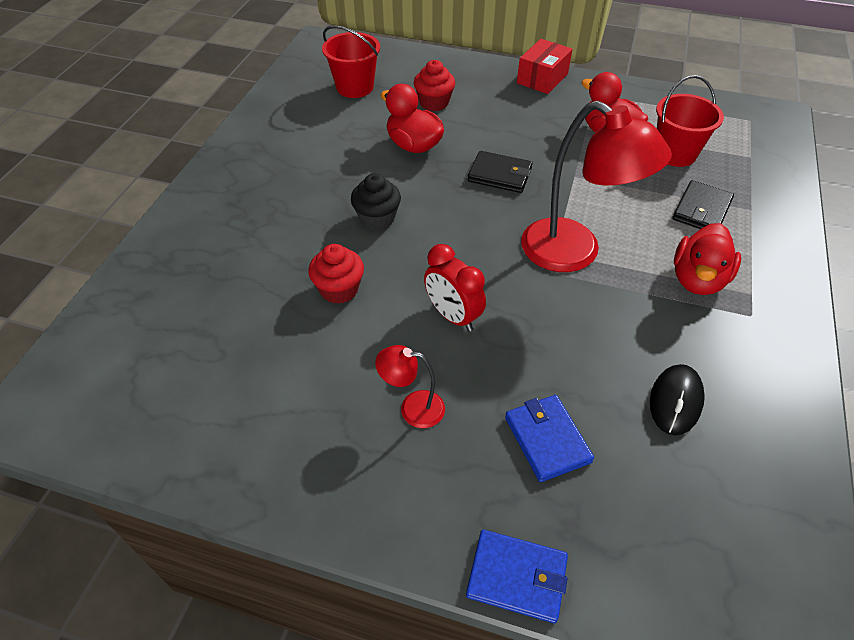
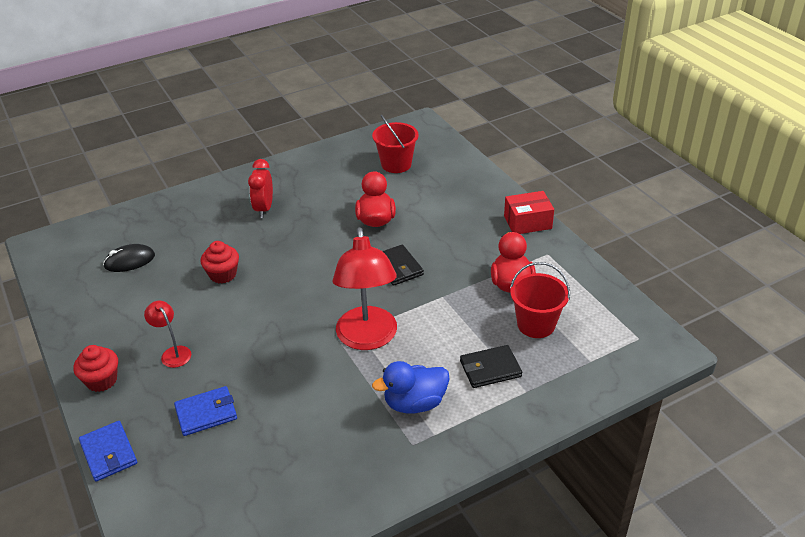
camera: 45 degrees right, 10 degrees down
(377, 218) = (293, 250): black cupcake -> none
(434, 103) = (428, 200): red cupcake -> red cupcake (102, 380)
(453, 316) = (254, 325): red clock -> red clock (264, 209)
(547, 439) = (206, 413): blue wallet -> blue wallet turned 45 degrees clockwise
(675, 401) = (293, 448): black mouse -> black mouse (129, 261)
(697, 279) = (414, 403): red duck -> blue duck

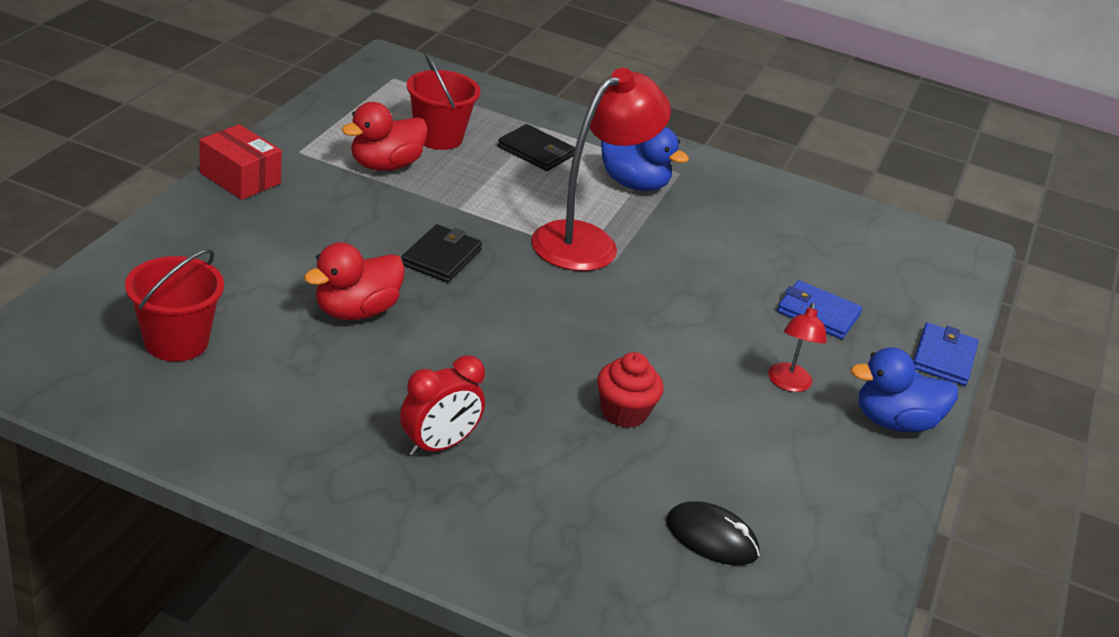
camera: 135 degrees left, 5 degrees down
(102, 380) = (894, 422): red cupcake -> blue duck

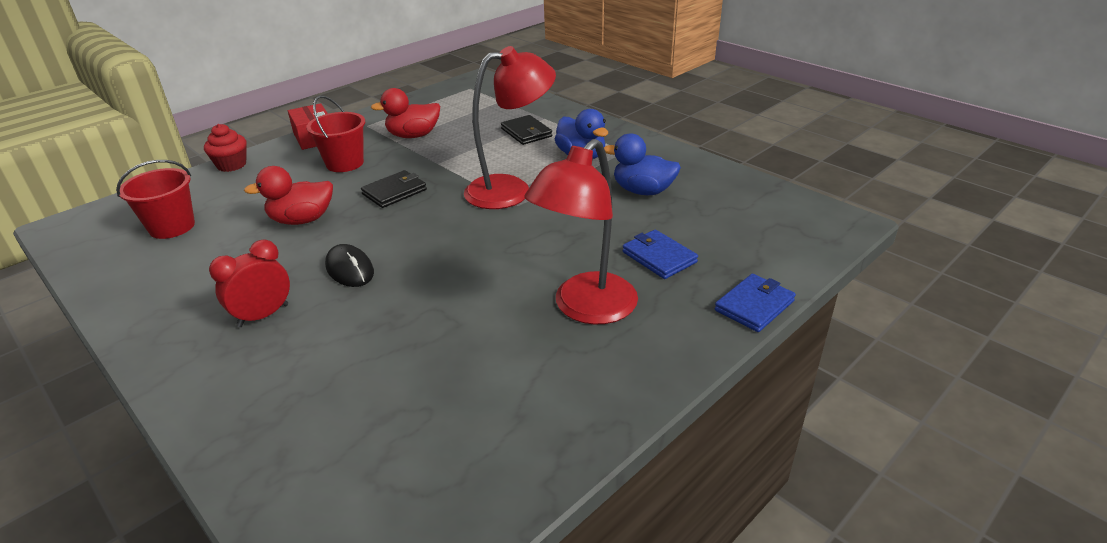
camera: 30 degrees right, 0 degrees up
(438, 137) = (466, 121): red bucket -> red bucket (344, 163)
(438, 445) = (263, 315): red clock -> red clock turned 150 degrees clockwise
(624, 412) = (425, 312): red cupcake -> red cupcake (231, 165)
(711, 538) = (403, 426): black mouse -> black mouse (350, 269)
(788, 384) = (585, 308): red lamp -> red lamp, size x2.12
(894, 422) = (661, 354): blue duck -> blue duck (643, 191)

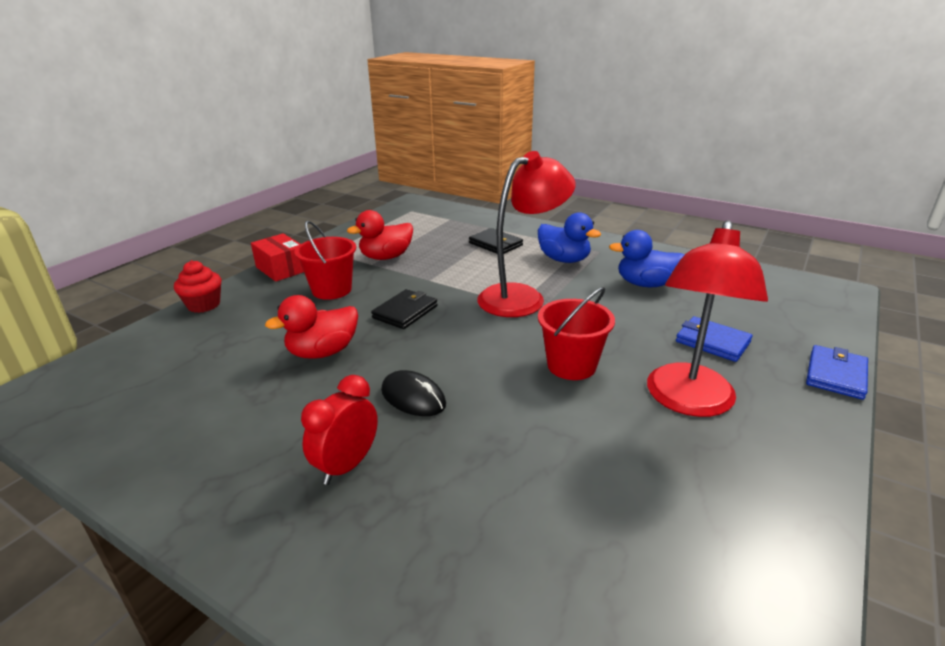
camera: 15 degrees left, 5 degrees down
(172, 227) = (169, 379): red bucket -> red bucket (571, 365)

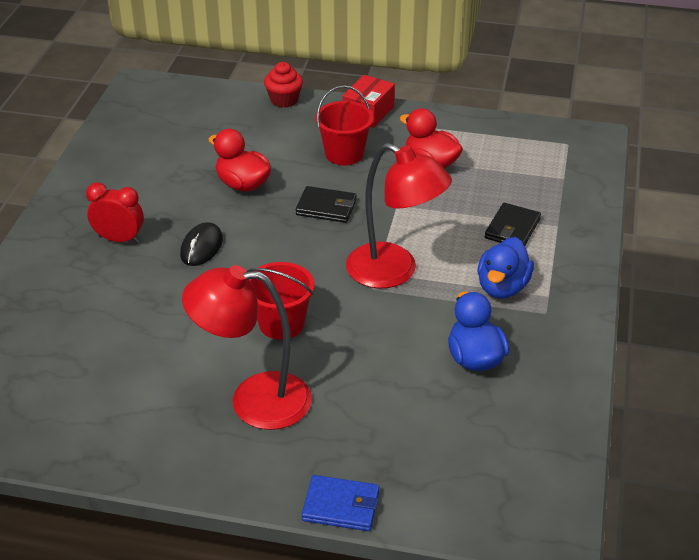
camera: 70 degrees right, 10 degrees up
(712, 342) = (366, 415): blue wallet -> none

